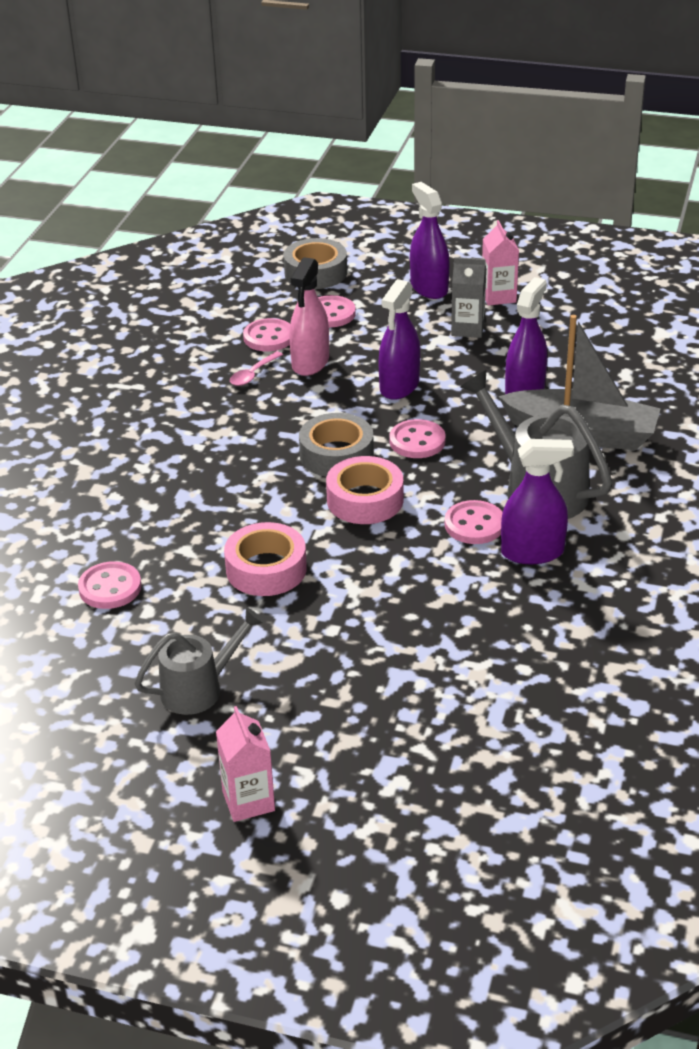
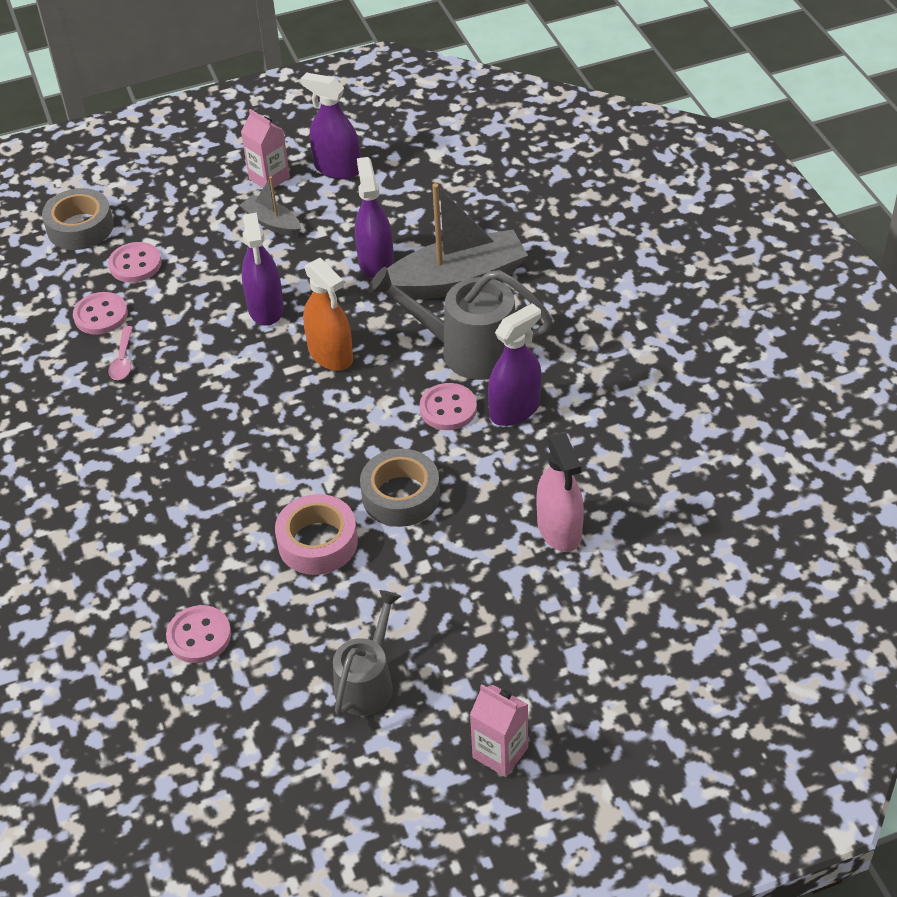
camera: 35 degrees left, 10 degrees up
(310, 362) = (164, 323): pink spray bottle -> pink spray bottle (559, 530)
(336, 455) = (274, 402): grey tape -> grey tape (401, 496)
(365, 500) = (339, 433): pink tape -> none
(417, 441) = (330, 355): pink button -> orange spray bottle
(429, 288) = (200, 197): purple spray bottle -> purple spray bottle (337, 168)
(467, 329) = (272, 223): grey carton -> grey boat

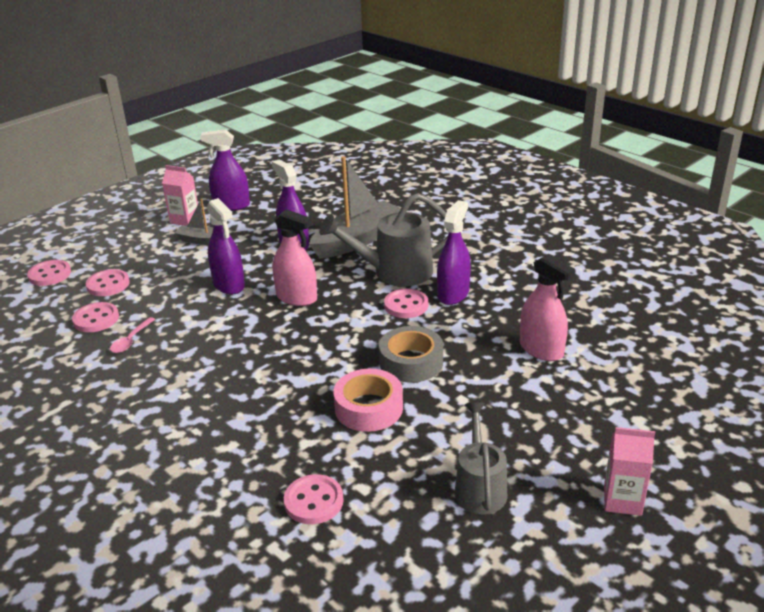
camera: 25 degrees left, 15 degrees down
(80, 227) = (50, 274): grey tape -> pink button
(123, 360) = (131, 340): pink spoon -> pink spoon turned 45 degrees clockwise
(330, 355) = (296, 298): orange spray bottle -> pink spray bottle

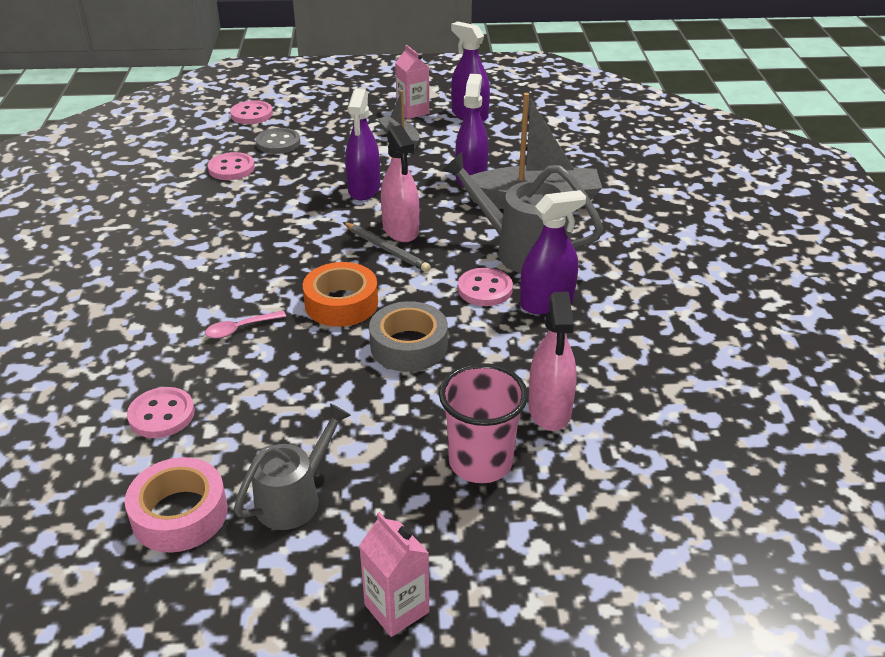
camera: 40 degrees right, 5 degrees up
(108, 284) = (278, 143): pink button -> grey button
(131, 340) = (229, 199): pink spoon -> pink spoon (240, 329)
(306, 314) = (386, 249): none -> grey pencil
(328, 362) = (341, 303): none -> orange tape
(368, 408) = (313, 365): pink tape -> pink tape (180, 514)
(548, 399) = (480, 462): none -> pink cup

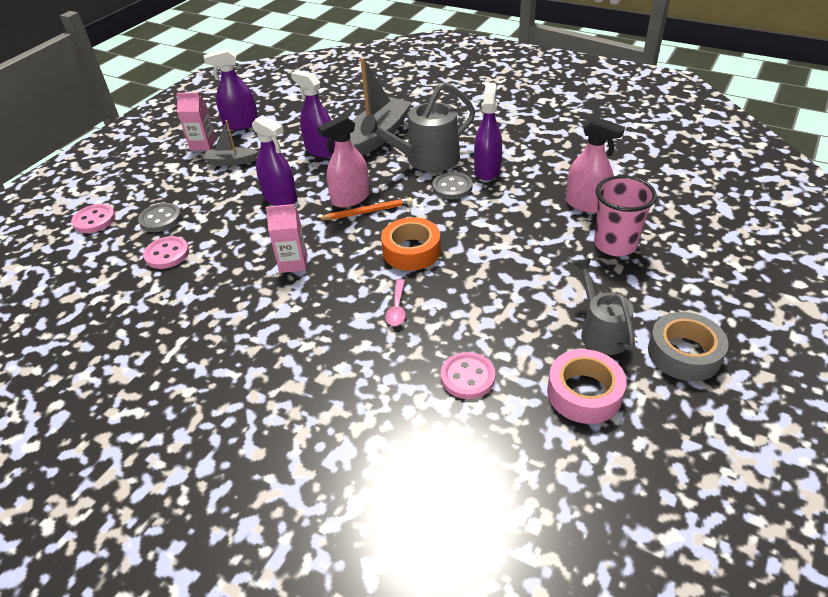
camera: 55 degrees left, 5 degrees up
(386, 249) = (367, 212): grey pencil -> orange pencil
(396, 608) = (718, 316): pink carton -> pink carton (293, 263)
(400, 230) = (350, 198): pink spray bottle -> pink spray bottle turned 135 degrees clockwise
(409, 346) = (484, 236): grey tape -> grey tape (684, 353)
(485, 289) = (452, 187): pink button -> grey button

